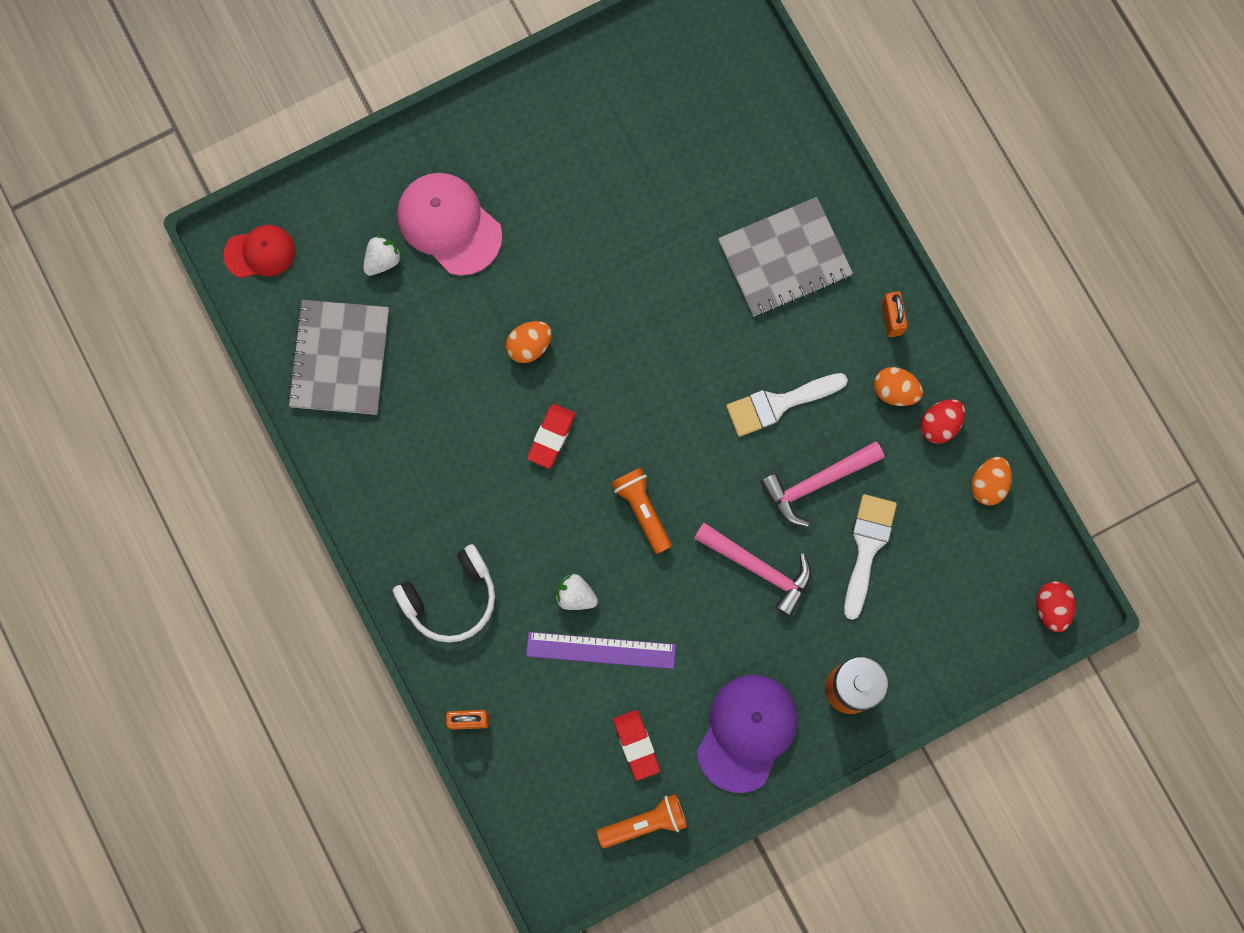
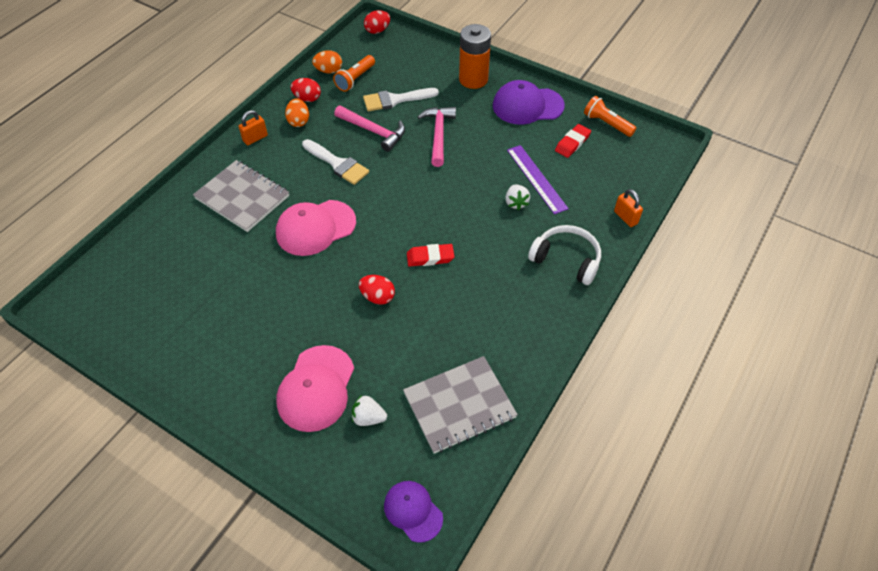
camera: 120 degrees left, 25 degrees down
(260, 252) = (413, 511): red cap -> purple cap
(529, 346) = (377, 297): orange egg -> red egg
(642, 510) = (443, 195): orange flashlight -> orange flashlight (355, 79)
(679, 324) = (315, 228): none -> pink cap

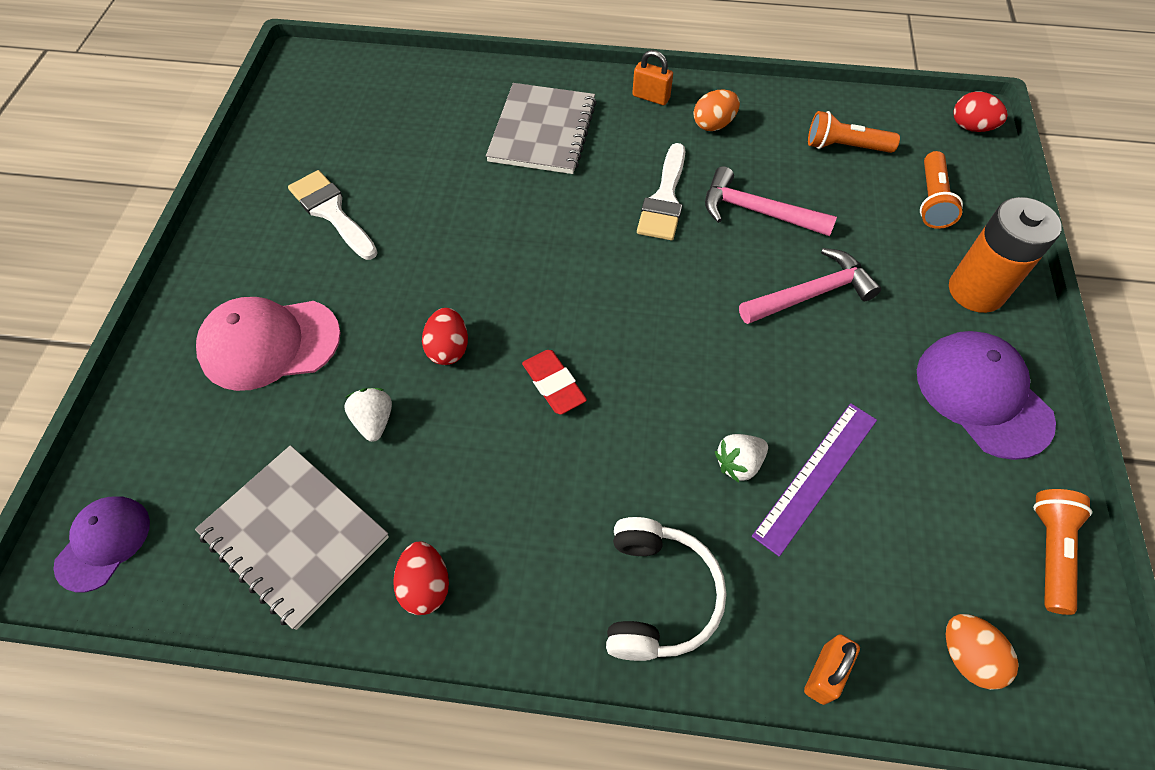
camera: 65 degrees right, 5 degrees up
(307, 98) = (763, 114): red egg -> red egg (425, 586)
(315, 228) = (534, 226): pink cap -> none
(329, 71) = (836, 112): orange egg -> orange egg (967, 656)
(368, 417) = (240, 424): white strawberry -> white strawberry (374, 421)
(373, 131) = (757, 211): pink hammer -> pink hammer turned 105 degrees clockwise
(395, 100) = (842, 210): white brush -> white brush (331, 212)
(412, 67) = (932, 200): none -> orange flashlight
(572, 143) = (948, 506): red eraser -> none

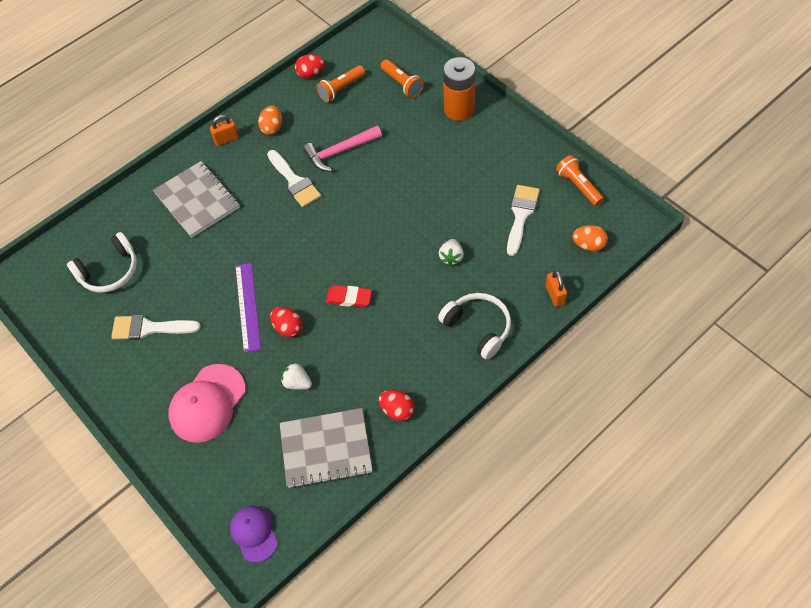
camera: 45 degrees left, 0 degrees up
(377, 125) = (109, 271): none -> white headphones
(811, 294) = (401, 167): pink hammer -> none
(816, 476) = (481, 235): purple ruler -> purple ruler (247, 306)
(906, 506) = (521, 215): none -> white brush
(971, 127) = (381, 35): red egg -> red egg (310, 74)
(982, 395) = (503, 150): purple cap -> none

